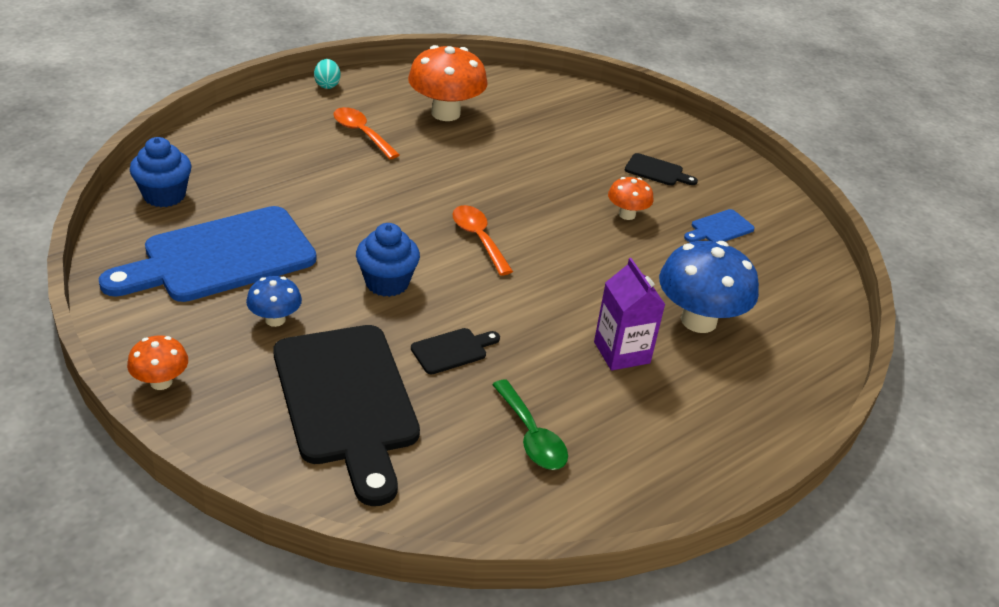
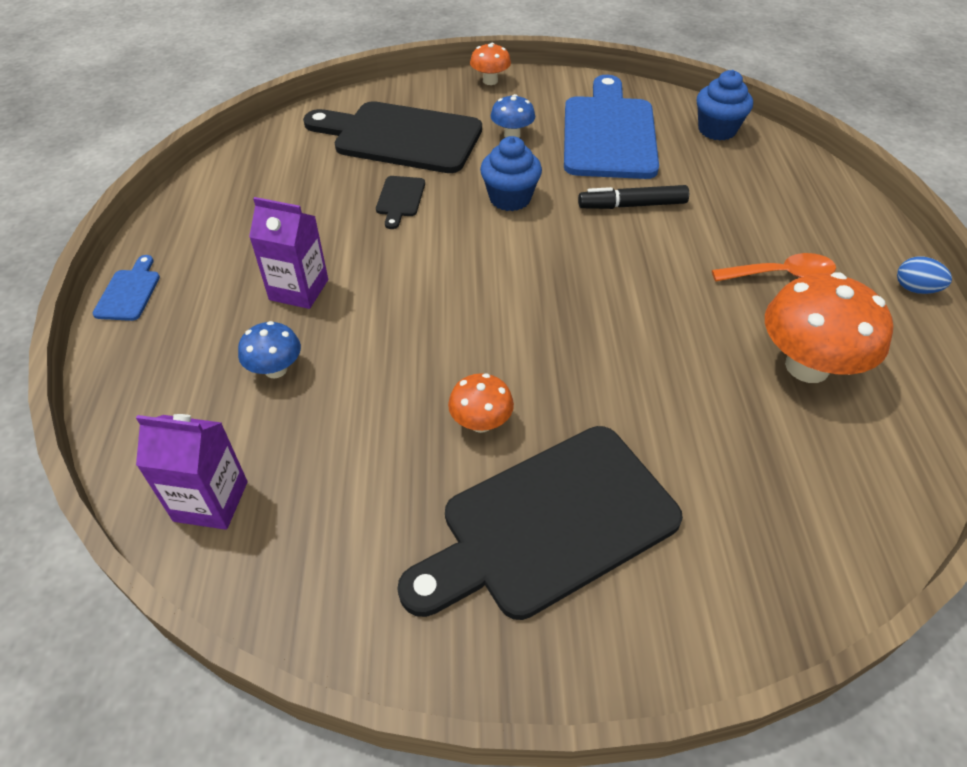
camera: 130 degrees right, 10 degrees up
(327, 85) = (915, 289): turquoise egg -> blue egg
(335, 214) = (632, 205): none -> black marker
(478, 239) = (528, 277): orange spoon -> none
(531, 435) = (281, 198): green spoon -> none
(657, 171) = (550, 524): black cutting board -> black cutting board, size x2.41
(698, 320) = (275, 369): blue mushroom -> blue mushroom, size x0.52
(719, 228) = (383, 505): blue cutting board -> blue cutting board (129, 292)
(803, 293) = (211, 501): none -> purple carton

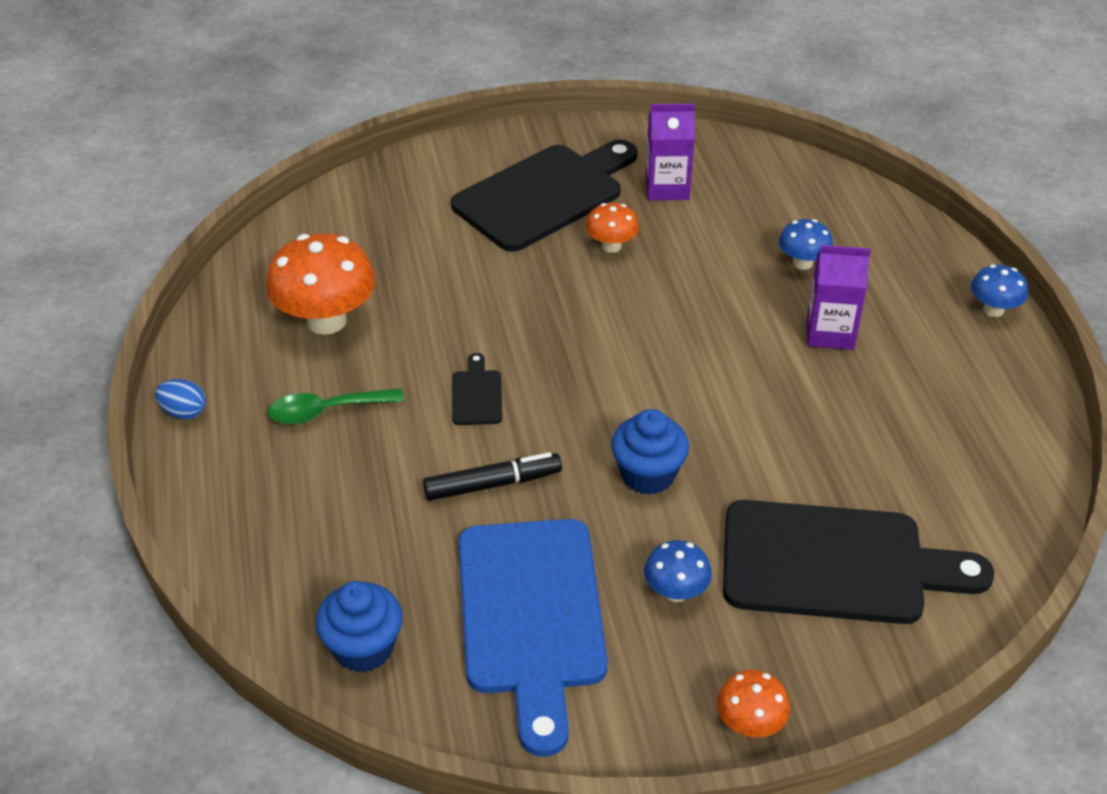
camera: 170 degrees right, 5 degrees down
(129, 292) = (993, 310): blue cutting board -> blue mushroom
(211, 501) = (789, 180): purple carton -> purple carton (667, 187)
(400, 199) = (783, 455): black cutting board -> black cutting board (476, 394)
(780, 275) = (327, 411): orange spoon -> green spoon

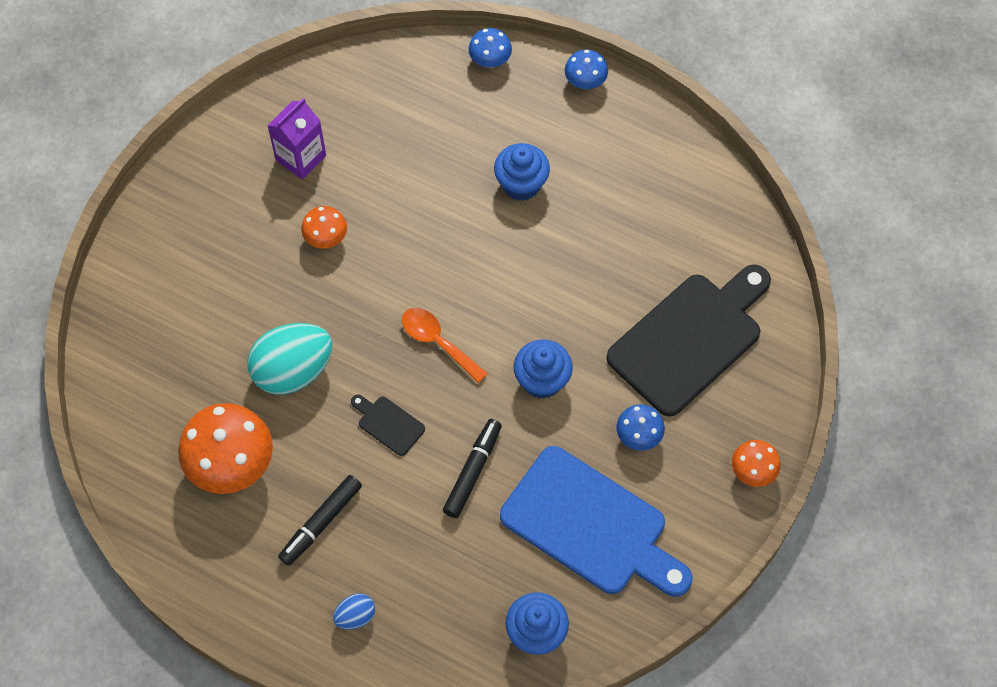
camera: 50 degrees left, 20 degrees up
(184, 412) = (240, 612): blue egg -> blue egg (355, 616)
(327, 411) = (321, 523): green spoon -> black marker
(460, 303) = (293, 371): none -> turquoise egg
(544, 195) = (233, 237): black cutting board -> none
(598, 377) = (438, 342): none -> orange spoon
(802, 263) = (448, 144): blue mushroom -> blue mushroom (490, 61)
(830, 332) = (521, 184): purple carton -> blue cupcake

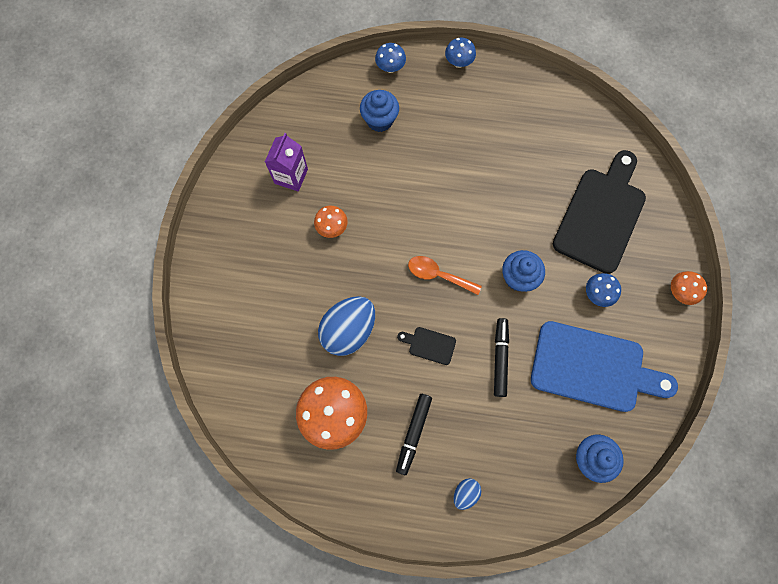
camera: 20 degrees left, 10 degrees up
(293, 371) = (348, 330): turquoise egg -> blue egg
(521, 184) = (447, 146): blue cupcake -> blue cupcake (379, 120)

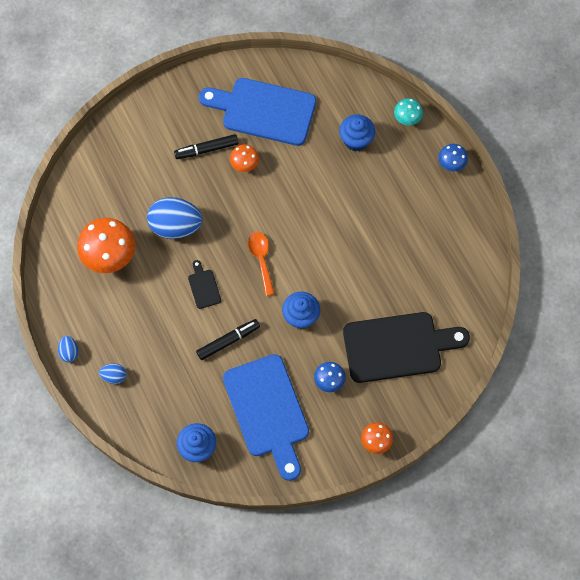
camera: 55 degrees right, 5 degrees down
(291, 176) = (264, 111): purple carton -> blue cutting board
(390, 68) = (407, 119): blue mushroom -> turquoise mushroom
(409, 522) = (69, 352): none -> blue egg
(413, 433) = (132, 316): black marker -> black marker (206, 149)

